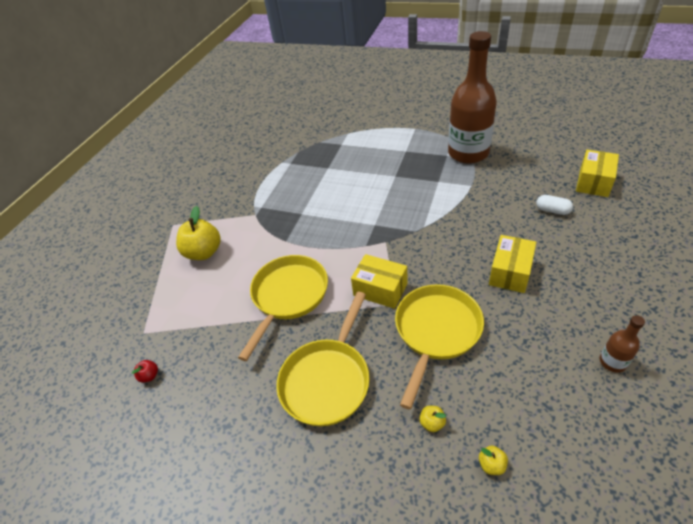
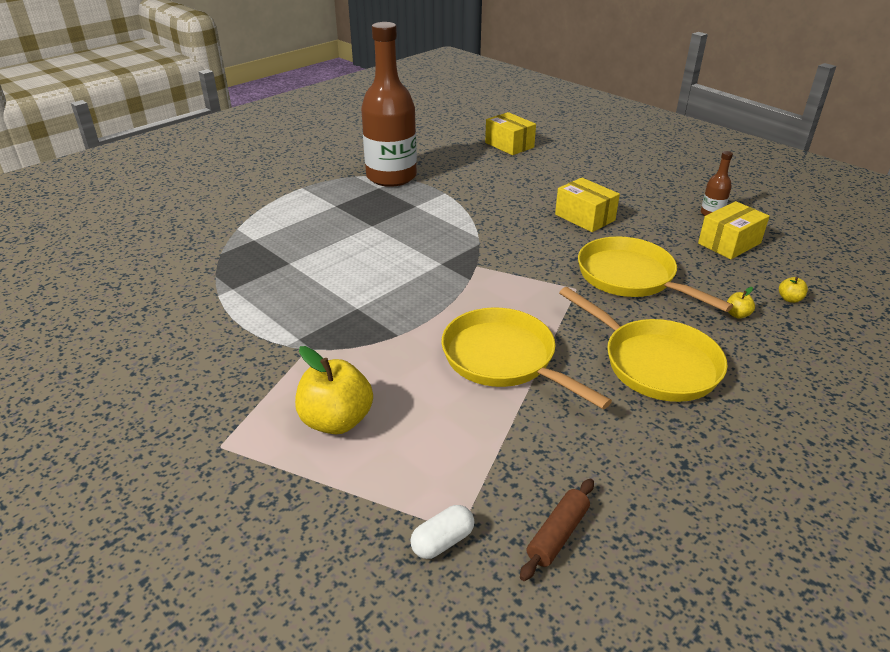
camera: 70 degrees left, 10 degrees down
(149, 376) = (557, 535): red apple -> brown rolling pin
(380, 289) = (548, 291): yellow box -> yellow box (729, 243)
(552, 210) = (525, 172): white capsule -> white capsule (442, 541)

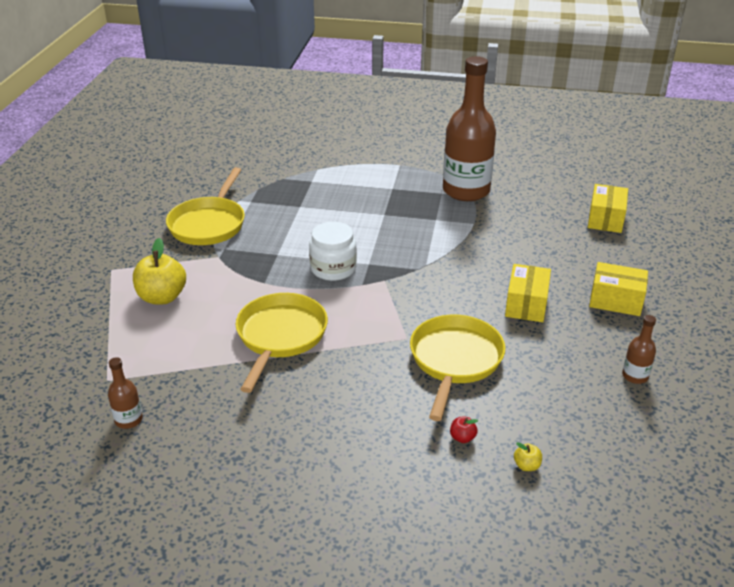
camera: 55 degrees right, 0 degrees up
(424, 285) = (333, 268): none -> white jar
(442, 541) = (94, 377): white capsule -> none
(557, 535) = (129, 420): brown rolling pin -> brown bottle
(655, 363) = (343, 410): yellow pan -> yellow pan (209, 224)
(729, 243) = (588, 402): yellow box -> yellow box (615, 300)
(737, 314) = (462, 438): yellow apple -> red apple

